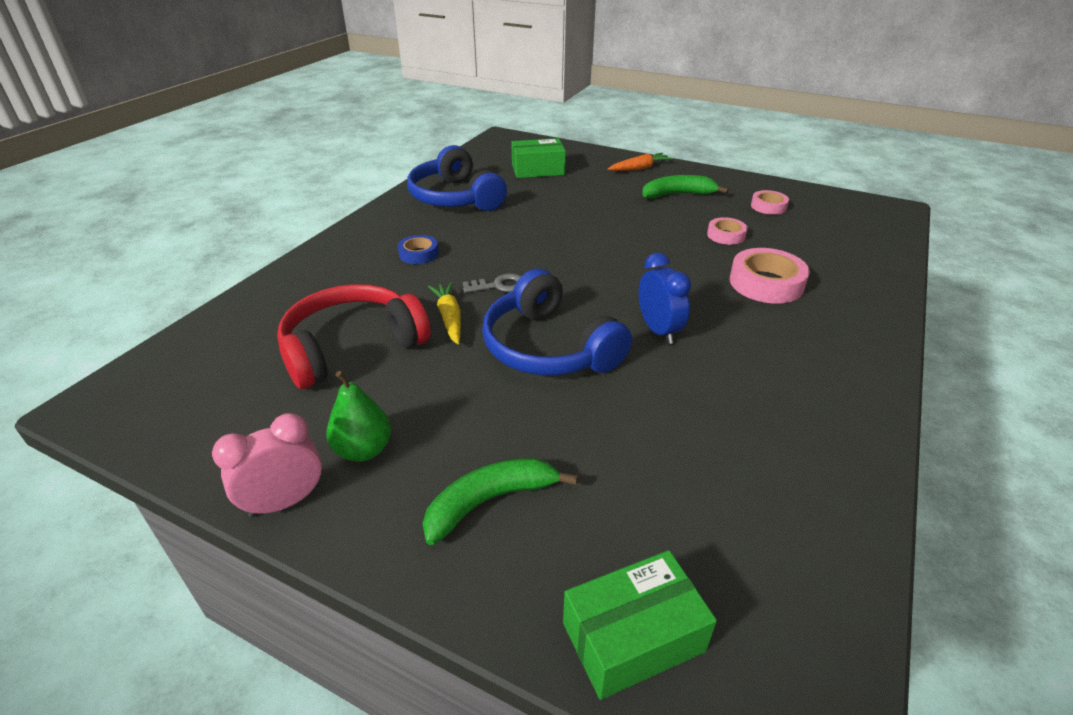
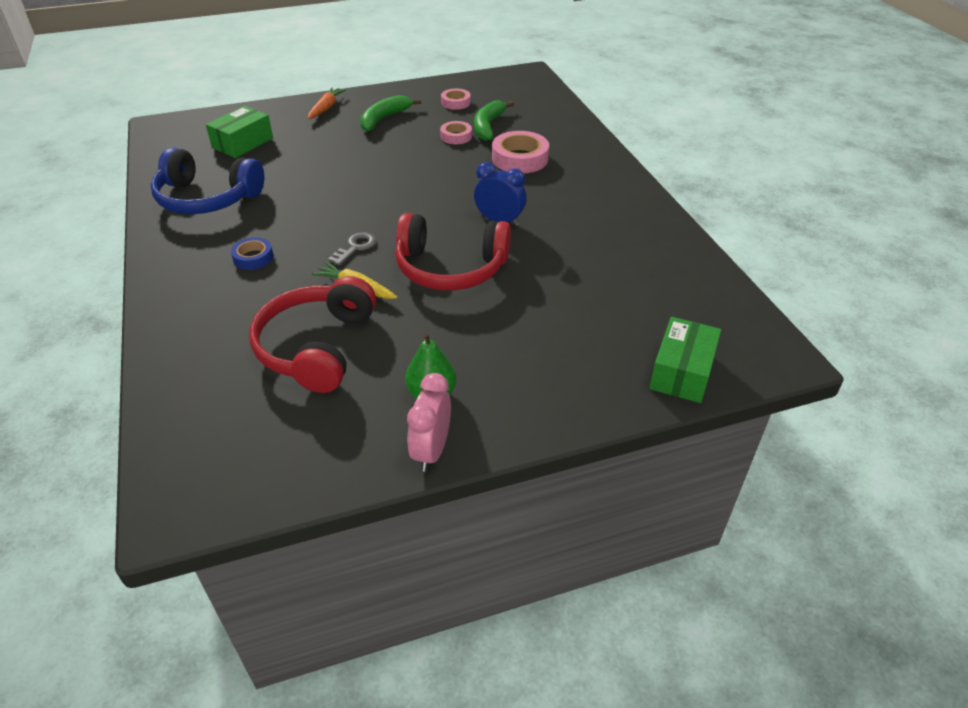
camera: 45 degrees left, 5 degrees up
(490, 501) = (542, 367): green banana -> green banana (488, 126)
(549, 347) = (450, 268): blue headphones -> red headphones

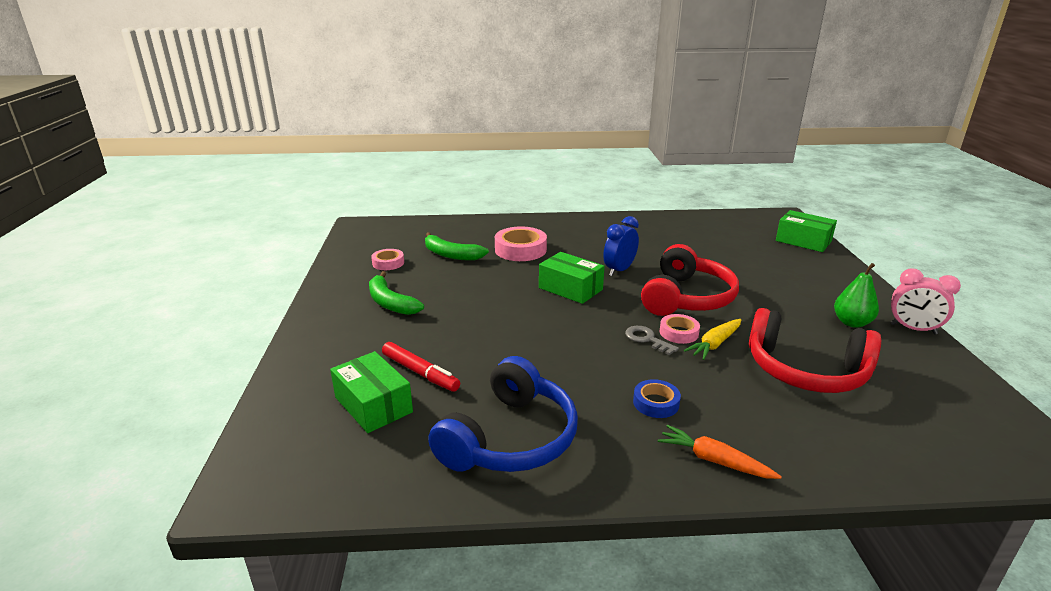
camera: 75 degrees left, 15 degrees down
(283, 151) = (420, 372): none -> red marker
(326, 108) = (328, 336): orange carrot -> orange carrot (714, 460)
(443, 197) = (570, 289): none -> green box
(456, 136) = (460, 271): pink tape -> pink tape (678, 333)

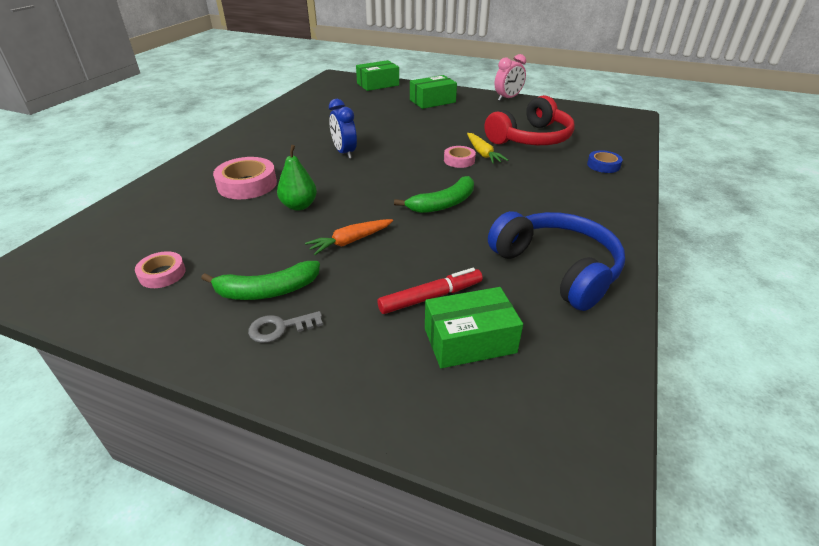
camera: 65 degrees left, 10 degrees up
(451, 255) = (202, 226): green banana -> green banana (443, 204)
(570, 289) = (352, 181): green box -> green box (432, 101)
(647, 339) = (459, 174): grey key -> grey key (280, 328)
(656, 403) = (540, 195): blue tape -> blue tape (603, 165)
(686, 298) = (414, 143): red headphones -> none
(714, 460) = (609, 195): orange carrot -> orange carrot (350, 241)
(851, 323) = (489, 109): green pear -> green pear (299, 206)

